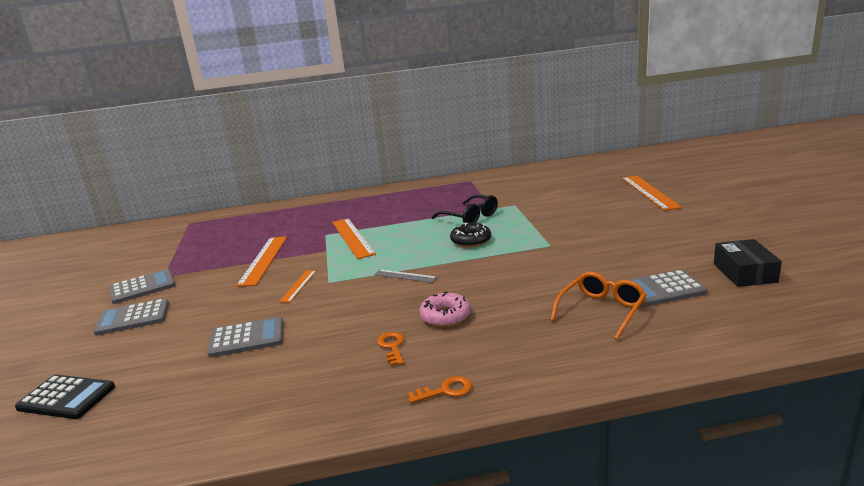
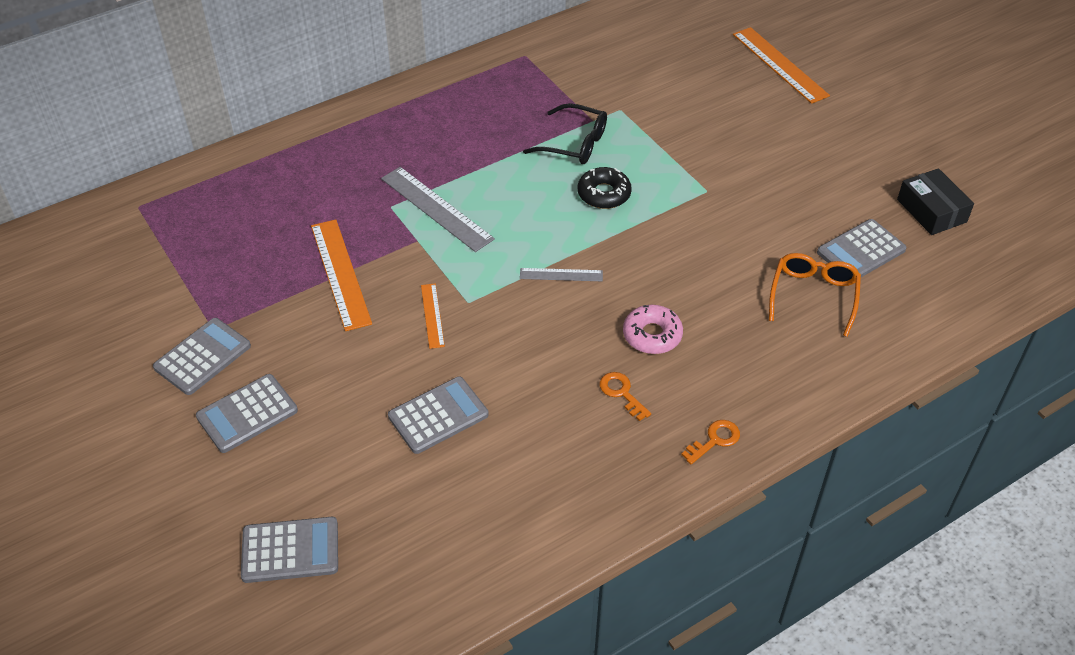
camera: 25 degrees left, 25 degrees up
(66, 397) = (290, 550): black calculator -> grey calculator
(352, 237) = (436, 208): orange ruler -> grey ruler

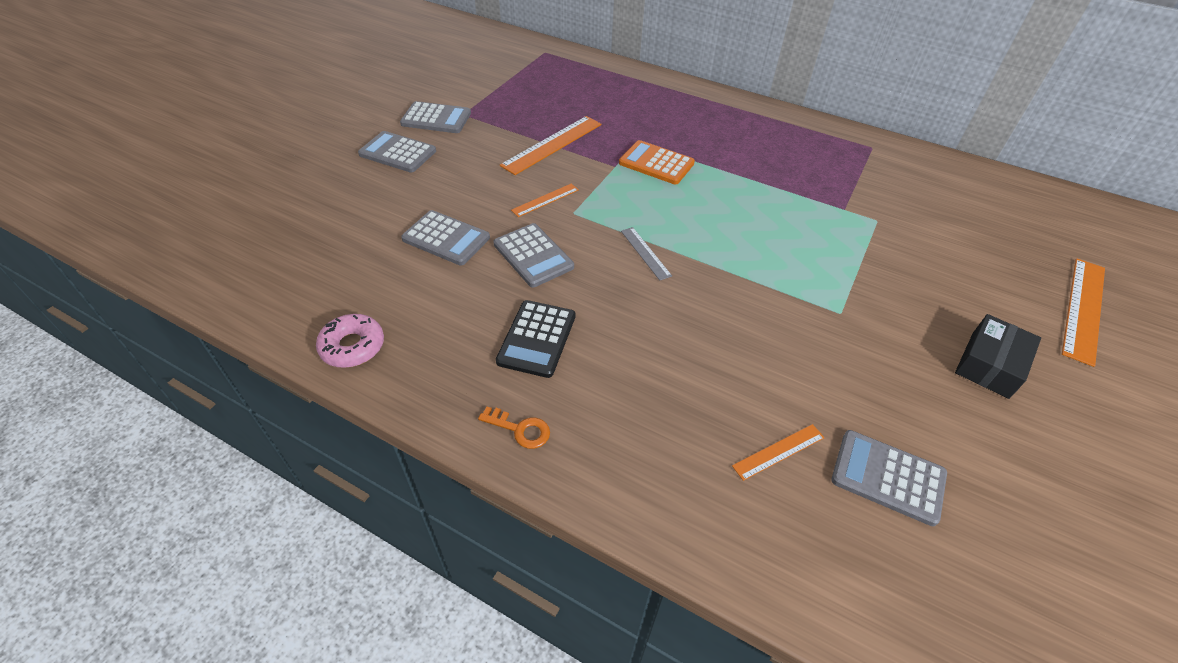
camera: 60 degrees right, 0 degrees up
(290, 550) = (286, 213): grey calculator -> grey calculator (533, 255)
(436, 208) = (656, 163): grey ruler -> orange calculator
(574, 144) = (804, 208): black glasses -> none
(604, 194) = (763, 246): black donut -> none
(621, 393) = (537, 339): orange key -> black calculator
(652, 335) = (621, 336): pink donut -> pink donut (352, 346)
(813, 296) = (778, 451): orange glasses -> orange ruler
(931, 211) = (1032, 536): black box -> black box (989, 364)

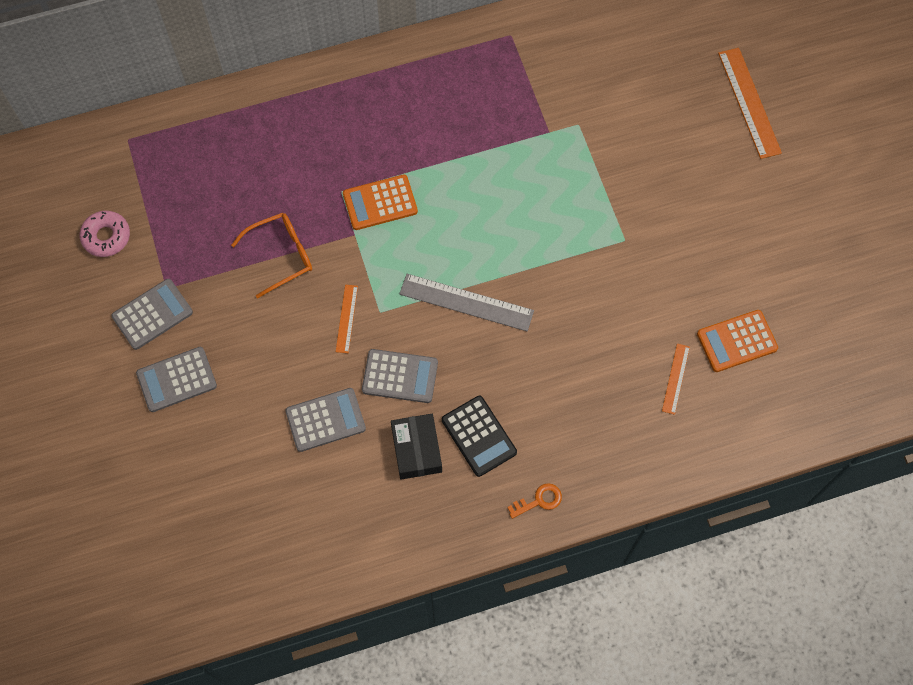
camera: 45 degrees left, 20 degrees up
(352, 346) = (382, 552): pink donut -> pink donut (106, 237)
(552, 144) = (281, 255): orange ruler -> orange glasses
(645, 253) = (466, 302): grey ruler -> grey ruler, size x1.84
(888, 477) = (737, 341): grey calculator -> orange calculator
(989, 364) = (730, 205): black box -> black box (416, 450)

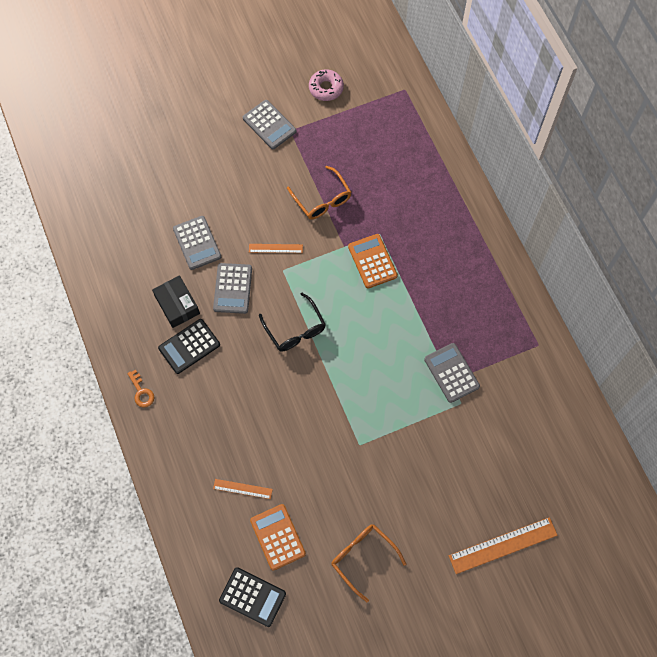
camera: 85 degrees right, 0 degrees up
(177, 380) = (222, 146): grey calculator -> grey calculator (451, 373)
(416, 450) = (177, 305): black box -> black box turned 75 degrees clockwise
(466, 302) = (295, 329): grey ruler -> black glasses
(762, 248) = (363, 558): none -> orange glasses
(809, 374) = (252, 597): none -> black calculator

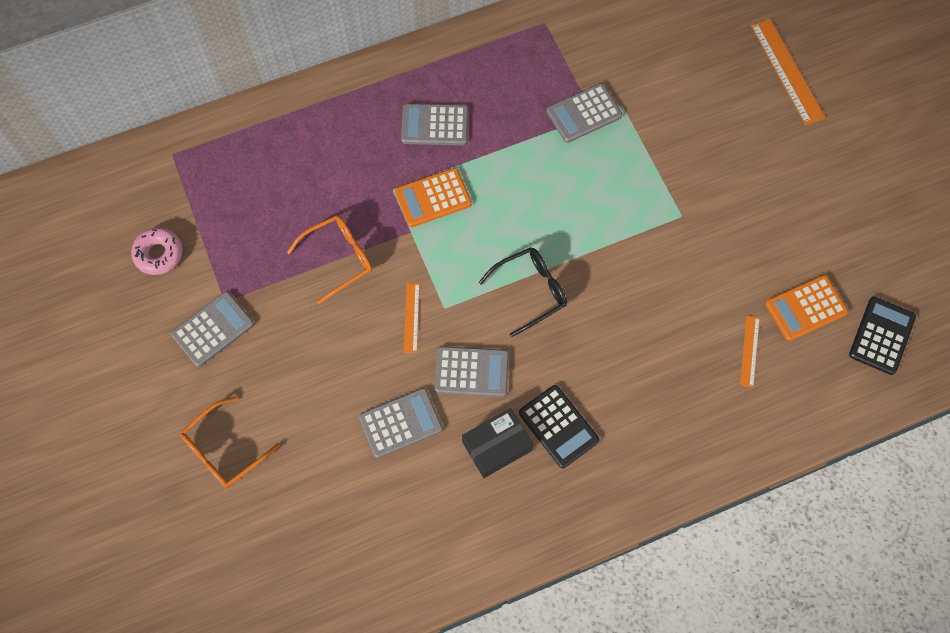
camera: 90 degrees left, 0 degrees up
(141, 392) = (627, 488): orange key -> none
(363, 558) = (819, 213): orange glasses -> orange glasses (224, 450)
(436, 262) = (435, 125): none -> grey calculator

